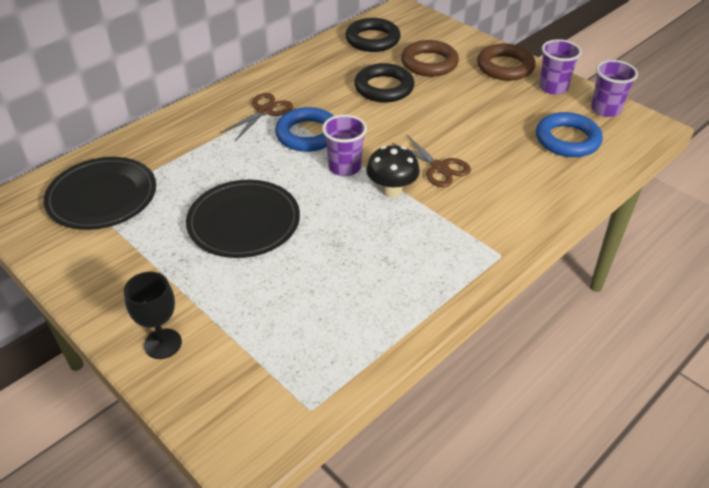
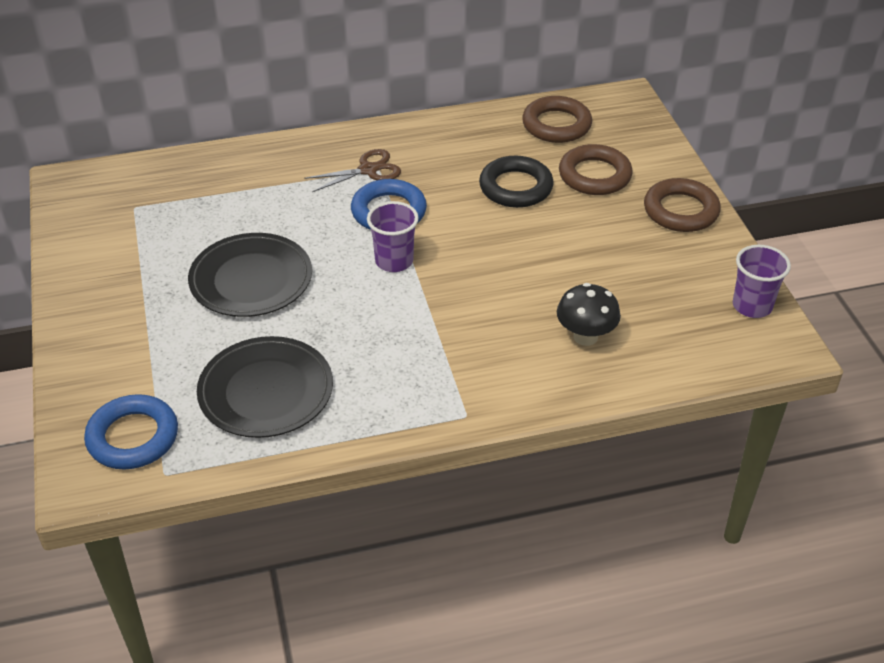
camera: 30 degrees right, 0 degrees up
(102, 197) = (150, 205): black plate -> black plate (266, 391)
(163, 344) = (95, 362): black goblet -> none
(372, 40) = (556, 125): black ring -> brown ring
(392, 191) = (418, 304): black mushroom -> black mushroom (585, 337)
(439, 168) = (490, 299): brown scissors -> none
(553, 87) = (714, 256): purple cup -> none
(567, 140) = (666, 324): blue ring -> blue ring (133, 437)

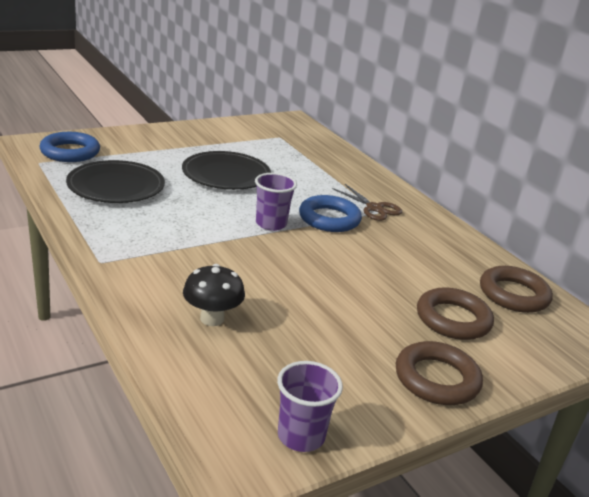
camera: 70 degrees right, 15 degrees down
(516, 187) = (401, 275): black ring -> none

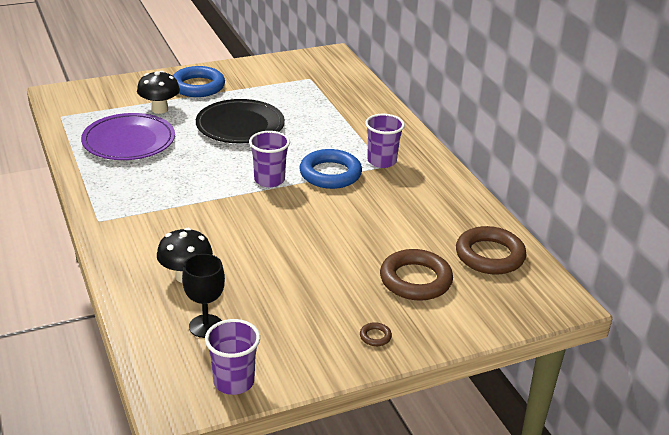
camera: 10 degrees right, 5 degrees up
(70, 152) = (92, 103): blue ring -> blue ring (198, 86)
(116, 186) = (129, 141): black plate -> purple plate
(141, 159) = (159, 109): none -> black mushroom
(249, 373) = (206, 326): none -> black goblet
(374, 208) = (382, 161): brown scissors -> purple cup
(436, 379) = (375, 336): brown ring -> brown ring, size x0.41

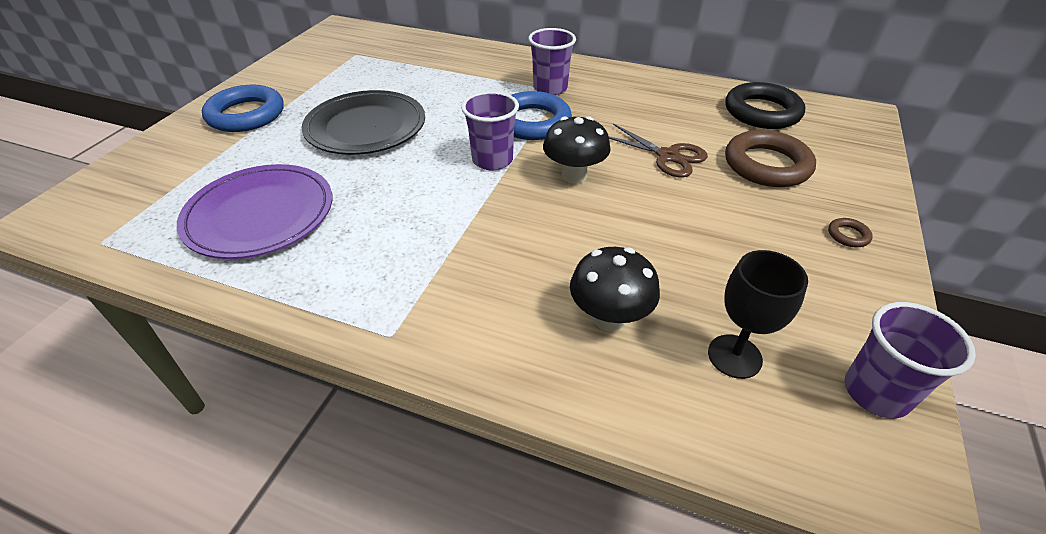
camera: 45 degrees left, 10 degrees up
(159, 109) = (239, 160): black mushroom -> black mushroom (574, 175)
(367, 238) = (667, 156): none -> brown scissors
(489, 255) = (762, 112): brown ring -> black ring

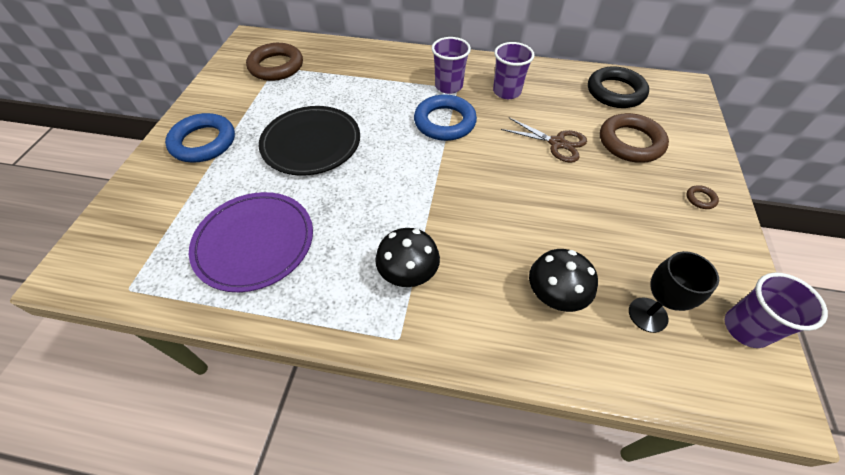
camera: 10 degrees left, 10 degrees up
(356, 54) = (276, 66): none -> brown ring
(492, 160) = (424, 164): purple cup -> purple cup (506, 92)
(574, 175) = (492, 170): black mushroom -> black mushroom (408, 275)

